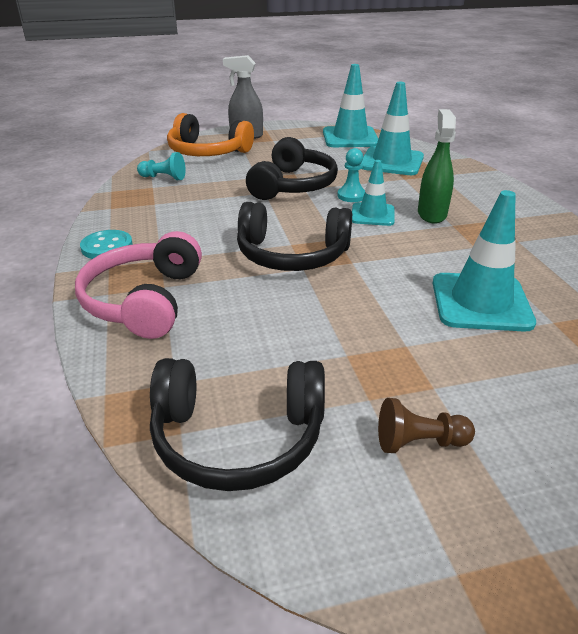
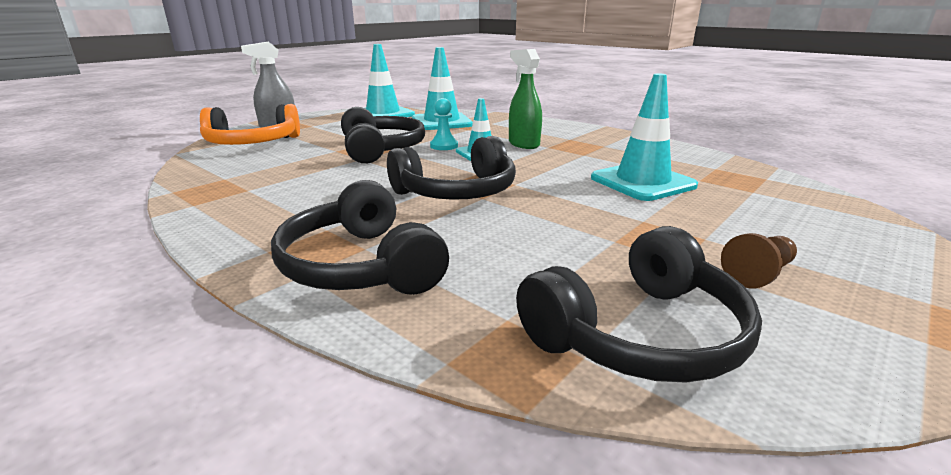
camera: 35 degrees left, 10 degrees down
(107, 247) = (239, 236): turquoise button -> none
(144, 300) = (361, 265): pink headphones -> black headphones
(164, 178) = (228, 169): turquoise pawn -> none

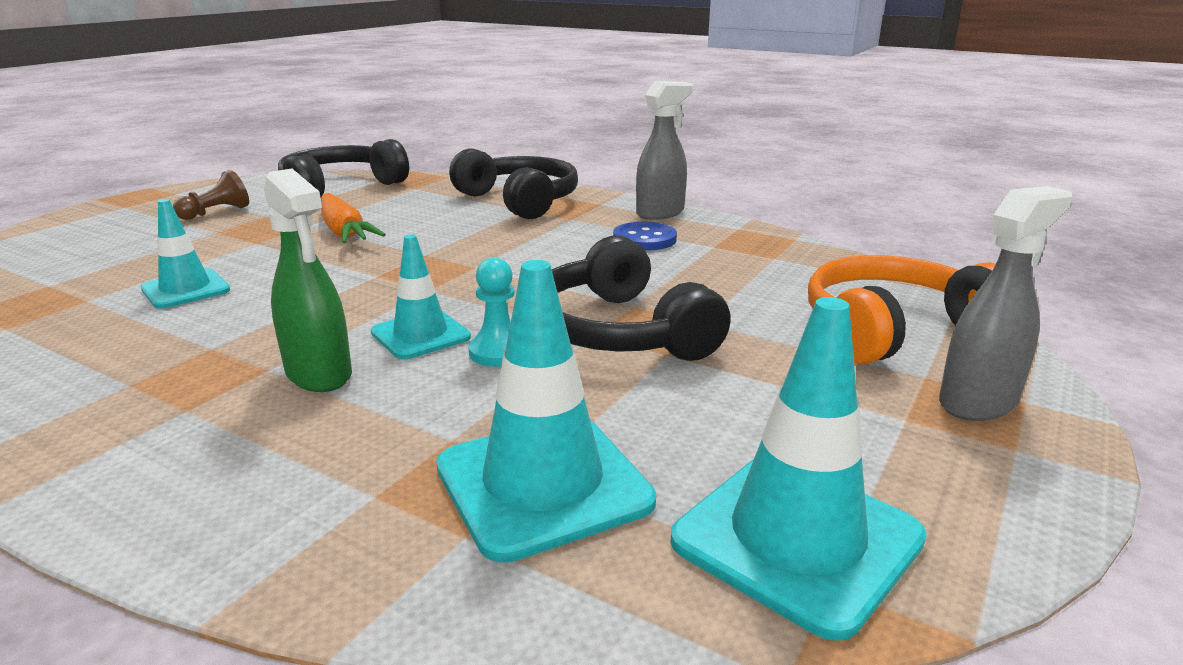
camera: 170 degrees right, 0 degrees up
(226, 229) = (660, 213): none -> grey spray bottle
(291, 199) = (644, 239): none -> blue button
(457, 192) = (455, 259): black headphones -> none
(565, 228) = (344, 231): none -> orange carrot
(642, 182) = (185, 289): turquoise traffic cone -> turquoise traffic cone, size x0.61

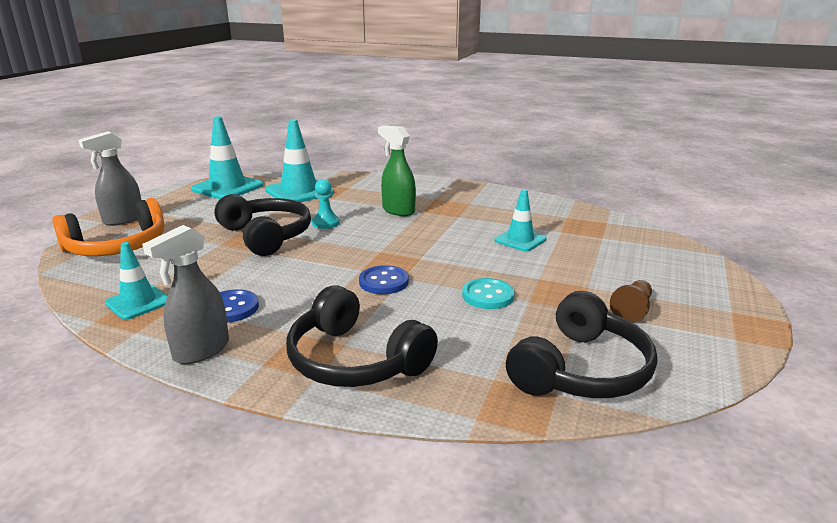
camera: 170 degrees right, 0 degrees up
(344, 231) = (488, 295): orange carrot -> turquoise button
(420, 335) = (367, 227): turquoise traffic cone -> turquoise traffic cone (138, 302)
(453, 251) = (384, 282): none -> blue button

